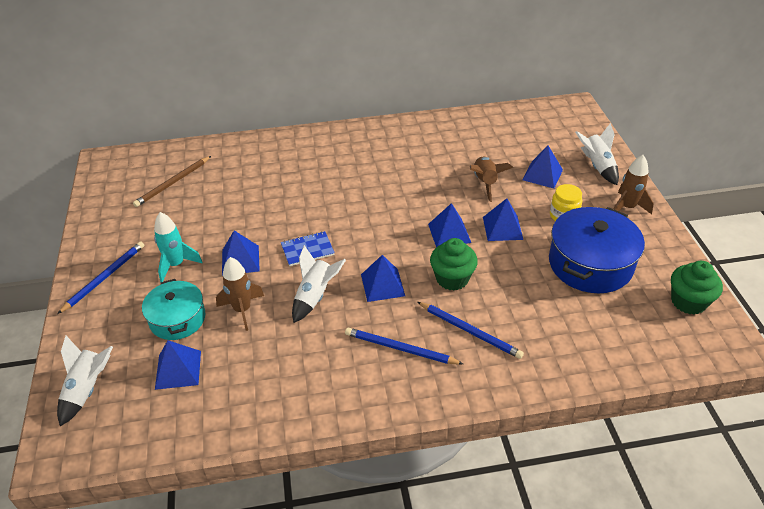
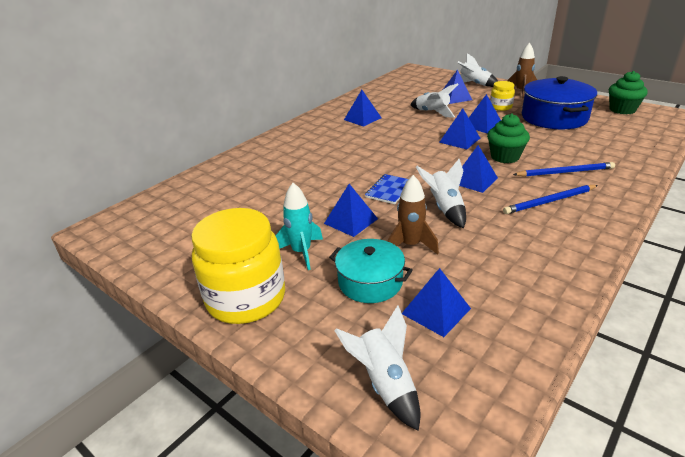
camera: 40 degrees left, 10 degrees down
(105, 277) = (246, 298): blue pencil -> yellow jar
(173, 183) = (200, 210): brown pencil -> none
(413, 153) = (362, 118): none -> blue pyramid
(485, 183) = (432, 113): brown rocket -> white rocket

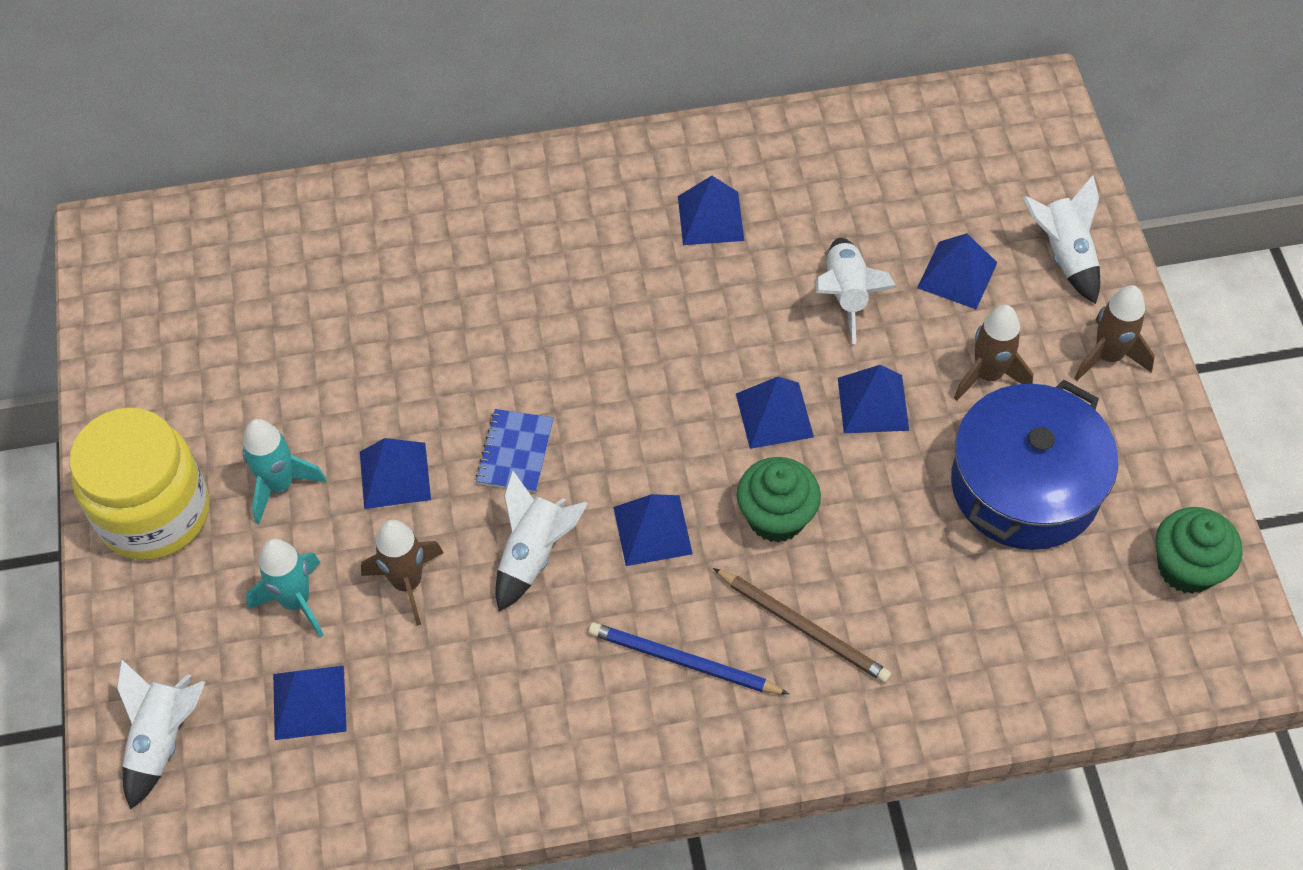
camera: 40 degrees right, 25 degrees up
(370, 282) = (296, 601): turquoise pot -> turquoise rocket
(389, 190) = (515, 452): blue notebook -> blue notebook turned 60 degrees counterclockwise
(500, 107) = (988, 375): yellow jar -> brown rocket
(565, 172) = (803, 627): blue pencil -> brown pencil

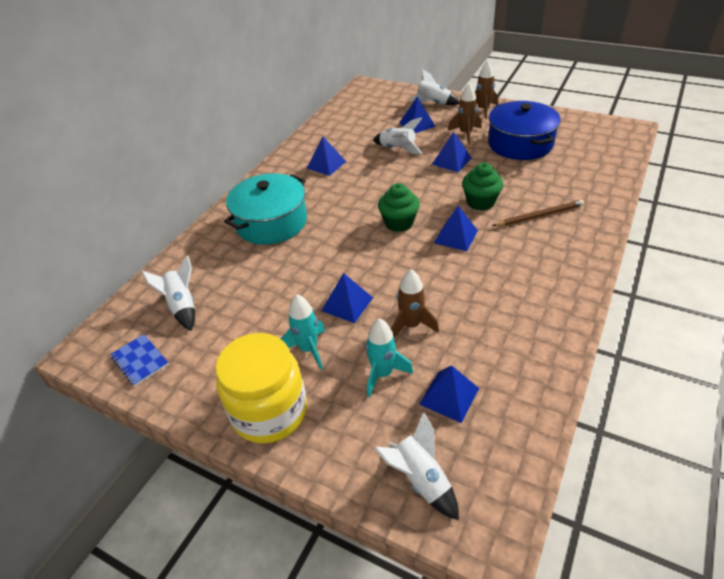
camera: 50 degrees left, 15 degrees down
(500, 251) = (271, 222): none -> turquoise pot
(515, 452) = (376, 260): blue notebook -> blue notebook (140, 361)
(534, 554) = (435, 276): white rocket -> white rocket (182, 306)
(683, 661) = (530, 254): blue pencil -> none
(774, 415) = (432, 184): blue pyramid -> none
(1187, 567) = (583, 126): green cupcake -> green cupcake (399, 223)

